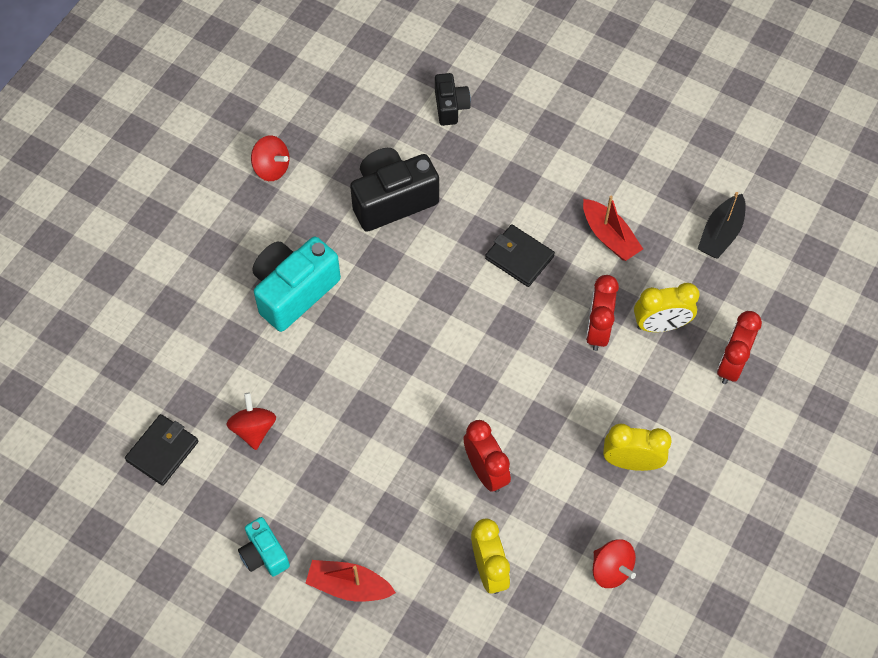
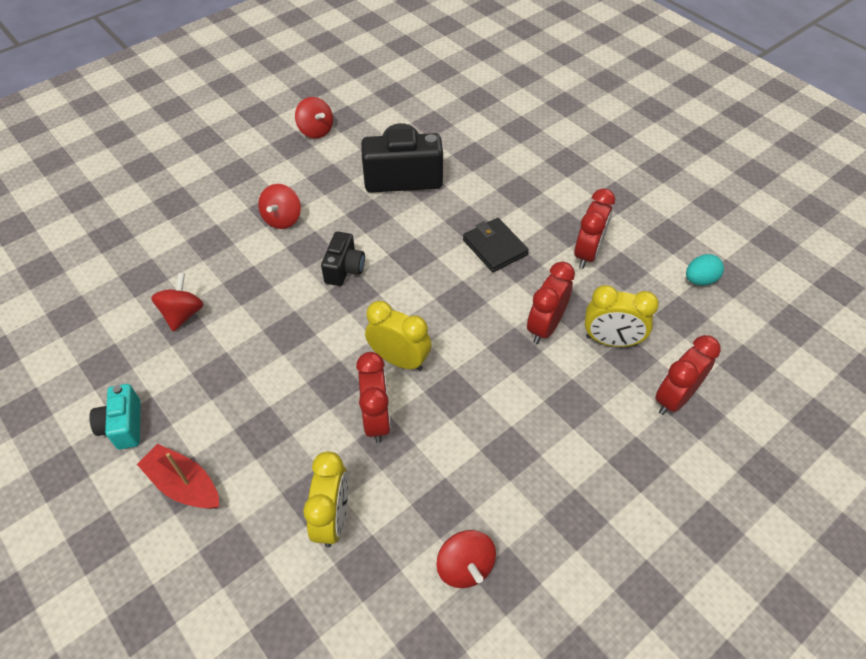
camera: 20 degrees right, 10 degrees down
(162, 451) = (95, 307): black wallet -> none
(294, 291) = (282, 219): turquoise camera -> red spinning top
(450, 107) = (485, 126): black camera -> black camera (344, 269)
(609, 236) = (587, 253): red boat -> red clock
(631, 462) = (532, 459): yellow clock -> yellow clock (399, 360)
(721, 233) = (699, 280): black boat -> turquoise egg

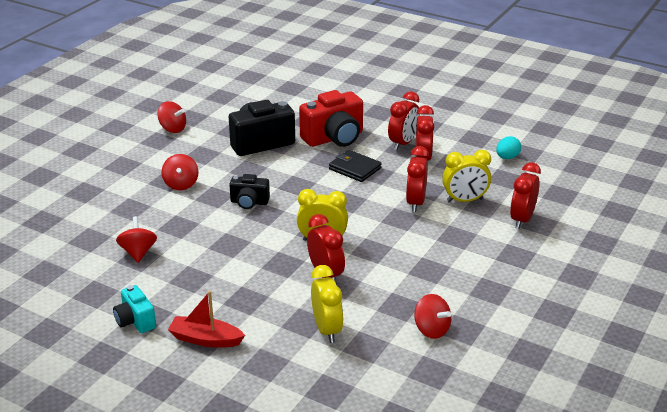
camera: 20 degrees left, 20 degrees down
(344, 269) = (249, 202): black camera -> black camera turned 105 degrees clockwise
(492, 191) = (334, 138): none -> red camera
(573, 220) = (403, 143): none -> red clock

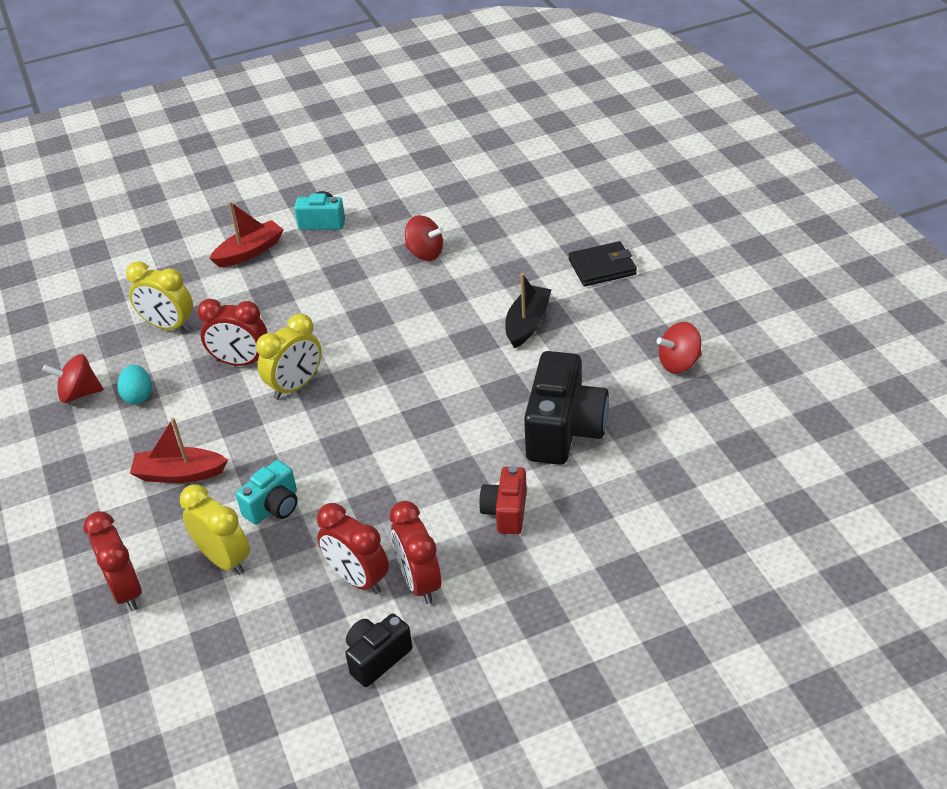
camera: 130 degrees right, 10 degrees up
(181, 184) = (527, 323): red spinning top -> black boat
(249, 202) = (432, 362): black camera -> black camera (377, 658)
(334, 138) = (506, 512): red camera -> red camera, size x0.56
(355, 168) = (408, 491): black wallet -> black wallet (602, 267)
(415, 203) = (273, 507): red clock -> turquoise camera
(436, 246) = (179, 474): none -> red boat
(464, 200) = (224, 559): yellow clock -> yellow clock turned 105 degrees clockwise
(507, 157) = (259, 685): turquoise egg -> turquoise egg (138, 396)

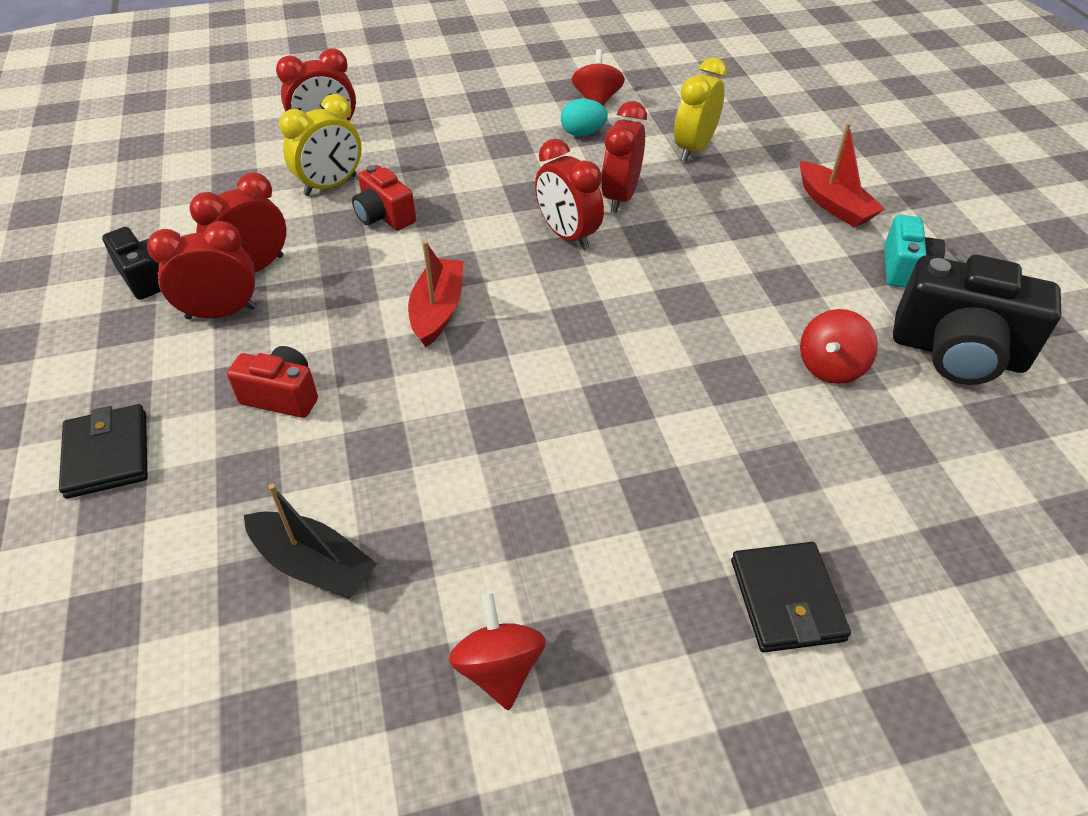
camera: 95 degrees right, 5 degrees up
(179, 474) = (459, 159): red boat -> red boat (437, 311)
(273, 507) = (384, 216): turquoise camera -> red camera
(295, 386) = (567, 235): yellow clock -> red clock
(527, 323) = (644, 468): black boat -> black boat (313, 564)
(564, 430) = (399, 477): black camera -> black camera (957, 352)
(587, 597) = (107, 454): none -> black wallet

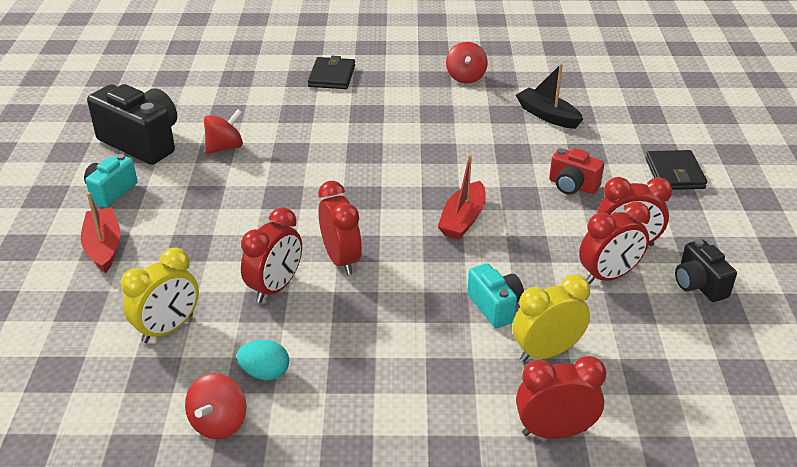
camera: 165 degrees left, 10 degrees down
(384, 216) = (495, 307): red camera -> turquoise camera

